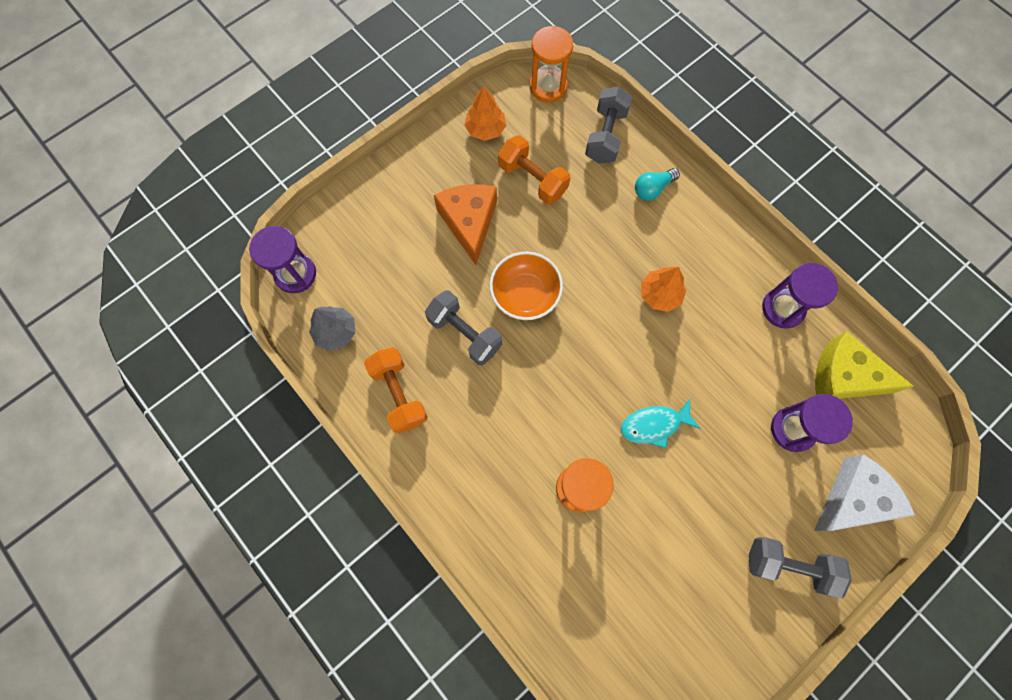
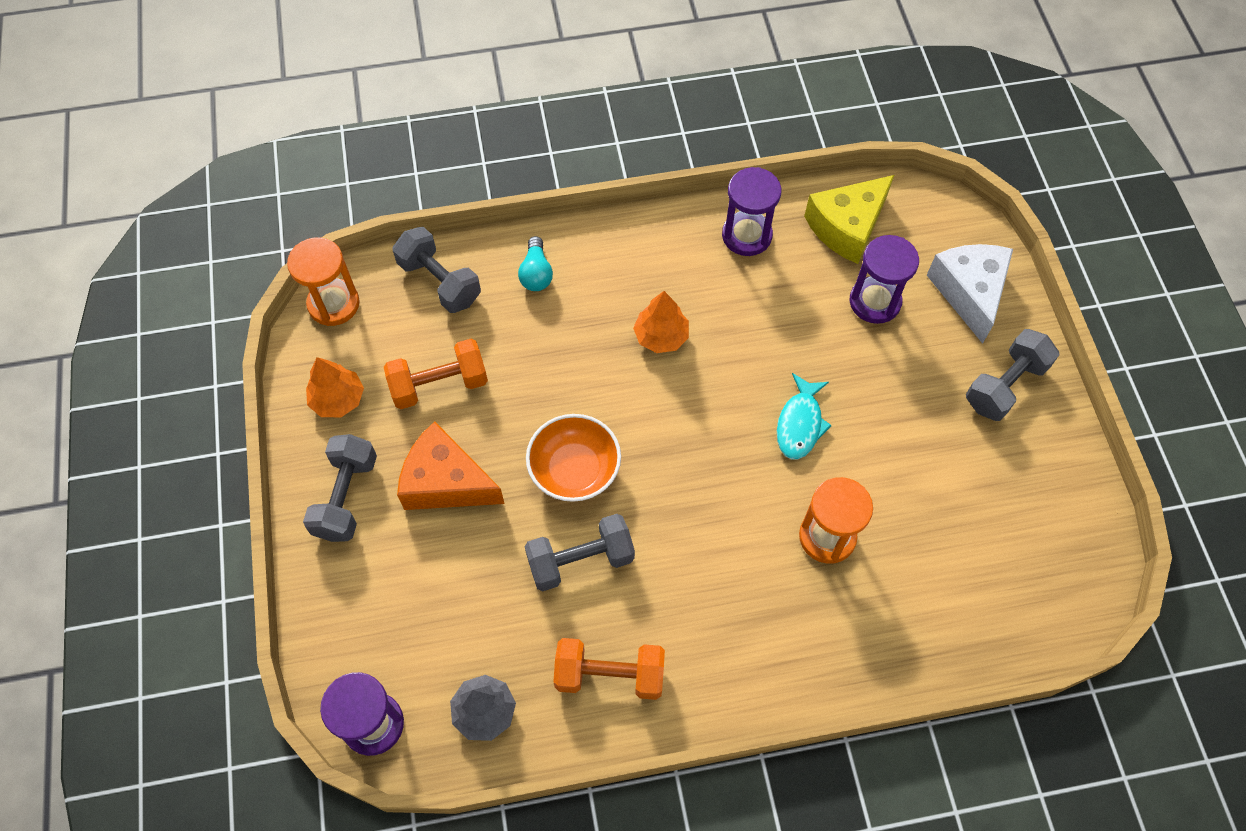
camera: 60 degrees left, 10 degrees down
(425, 173) = (346, 497): none -> grey dumbbell

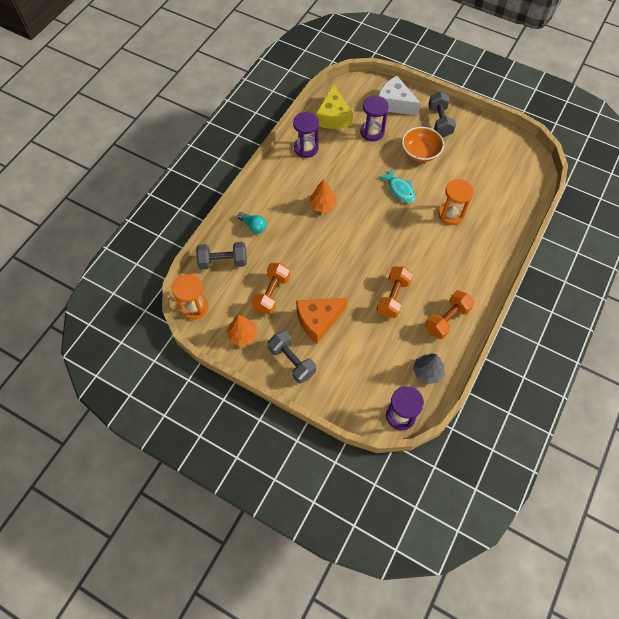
camera: 50 degrees left, 0 degrees up
(574, 470) = (353, 273): orange bowl -> orange bowl (420, 152)
(580, 560) = (393, 297): grey dumbbell -> orange dumbbell

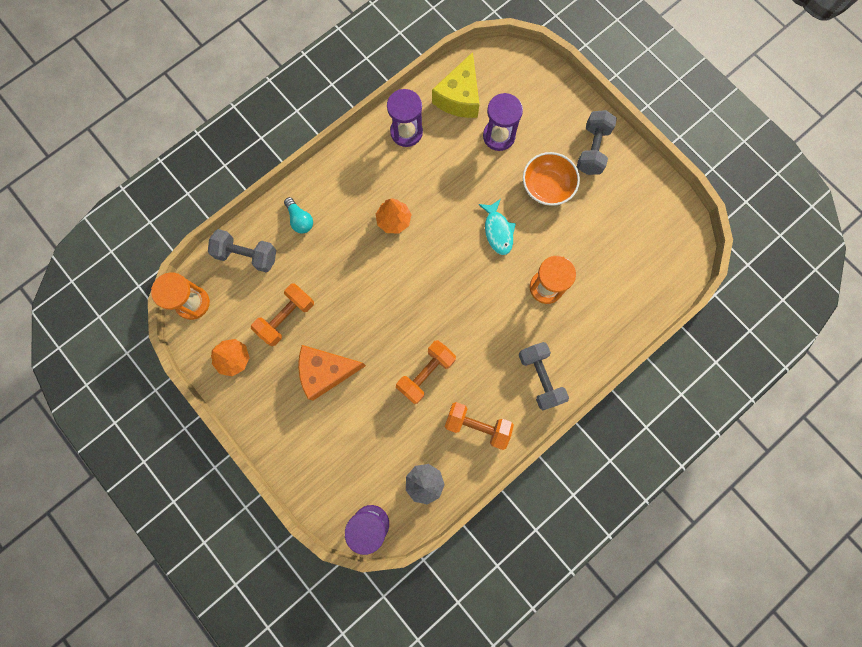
camera: 20 degrees right, 15 degrees up
(292, 361) = (276, 412): grey dumbbell -> grey dumbbell (540, 377)
(394, 103) = (546, 103): white cheese -> none
(447, 319) = (477, 426): orange dumbbell -> orange dumbbell turned 45 degrees clockwise

